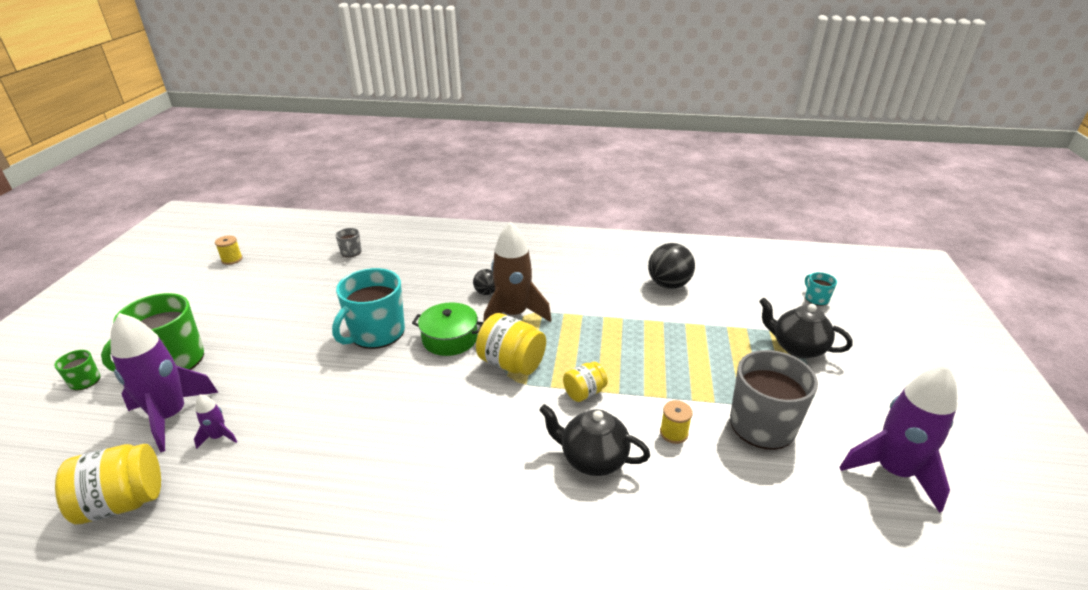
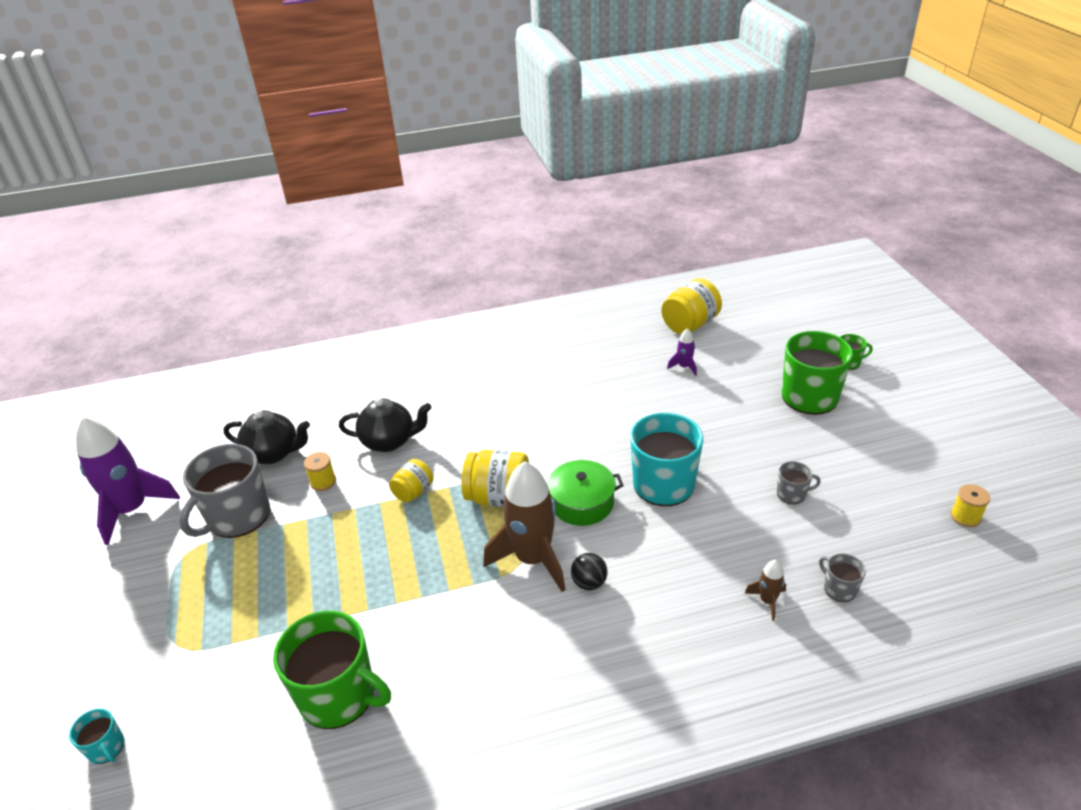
camera: 160 degrees right, 5 degrees up
(170, 416) = (739, 365): purple rocket -> none
(303, 299) = (792, 494): none -> grey mug
(394, 258) = (767, 601): none -> brown rocket
(668, 285) = (339, 695): black ball -> green mug
(797, 348) = (172, 629): black teapot -> black teapot (274, 453)

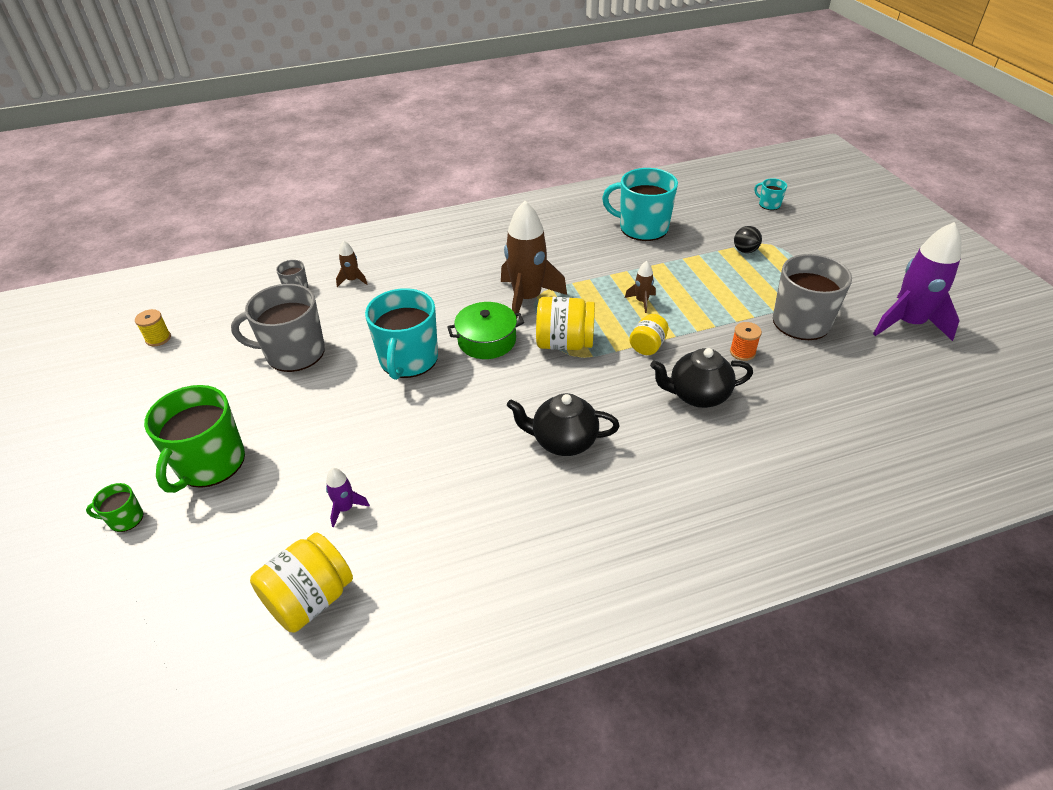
camera: 175 degrees right, 5 degrees up
(274, 453) = (817, 379): black teapot -> black teapot (563, 441)
(323, 482) = (742, 352): yellow spool -> orange spool
(339, 695) = (642, 228): green mug -> turquoise mug
(397, 550) = (641, 301): none -> brown rocket
(589, 582) = (482, 286): black ball -> black ball (745, 251)
(792, 494) = (293, 353): grey mug -> grey mug, size x2.20

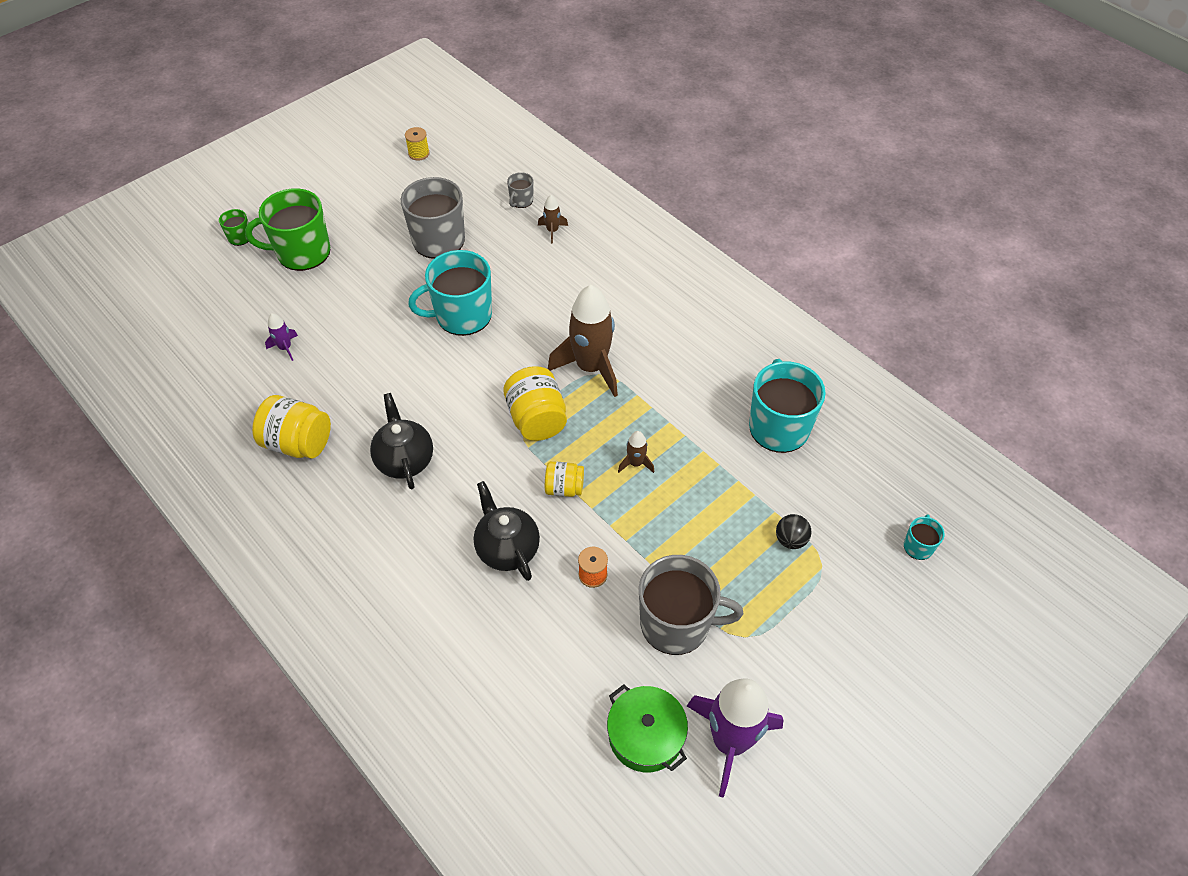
camera: 65 degrees right, 10 degrees up
(310, 599) = (202, 365): yellow jar -> yellow jar (298, 443)
(487, 340) = (513, 359): green pot -> green pot (645, 735)

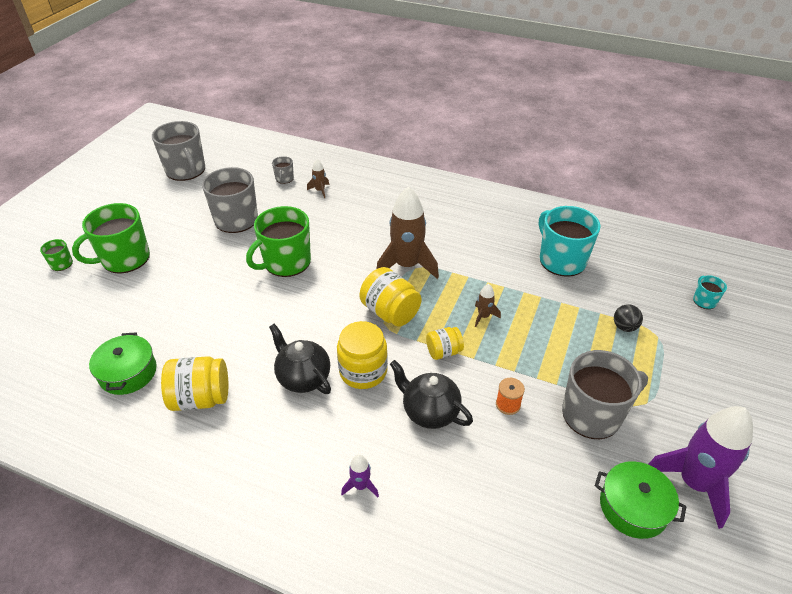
camera: 25 degrees left, 10 degrees down
(246, 389) = (128, 373): none -> green pot
(285, 348) = (148, 330): purple rocket -> purple rocket (361, 486)
(419, 153) = (186, 170): yellow spool -> grey mug
(462, 315) = (286, 262): turquoise mug -> green mug
(467, 477) = (363, 371): none -> yellow jar

